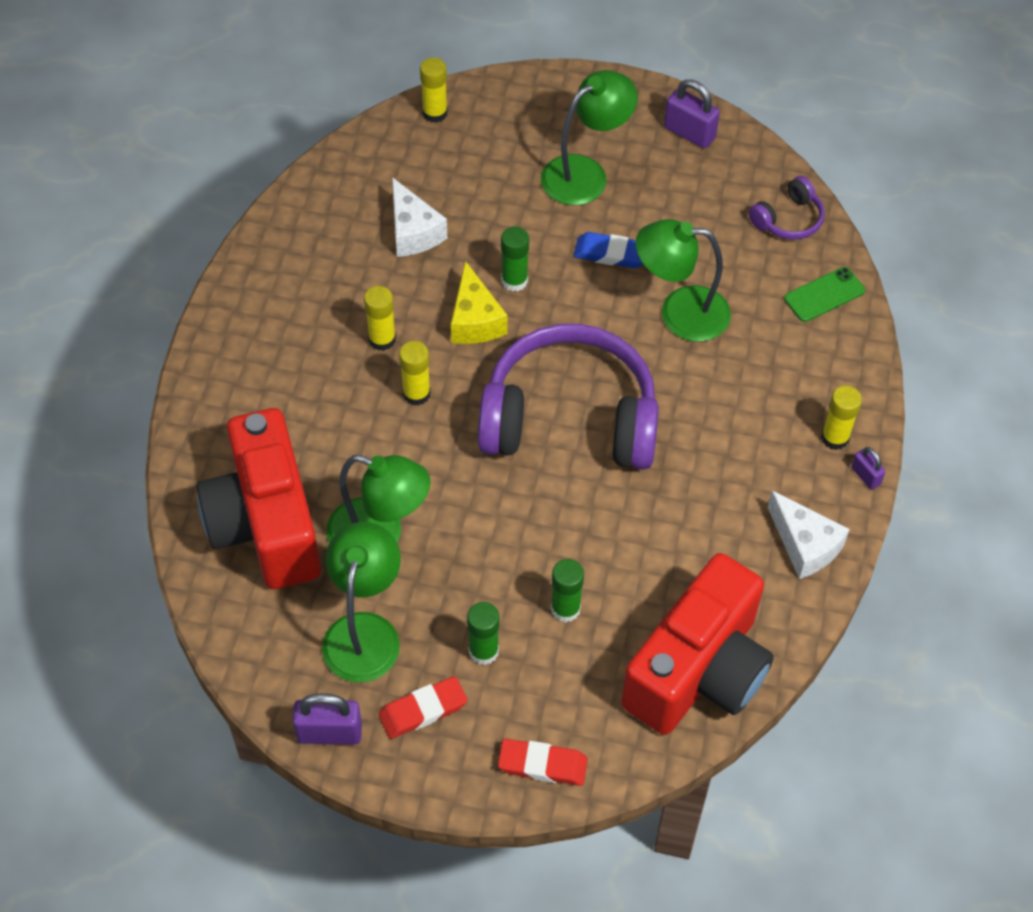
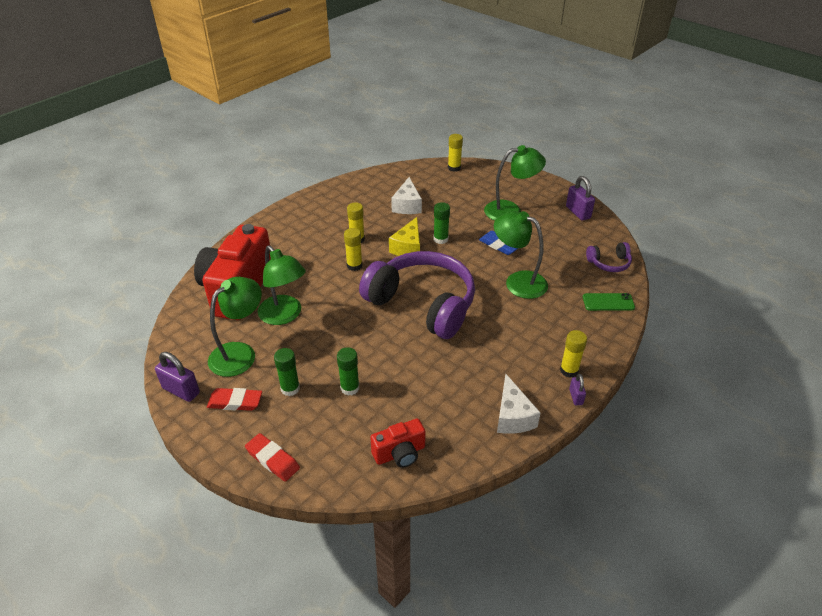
camera: 30 degrees right, 15 degrees down
(698, 671) = (400, 453): red camera -> red camera, size x0.47

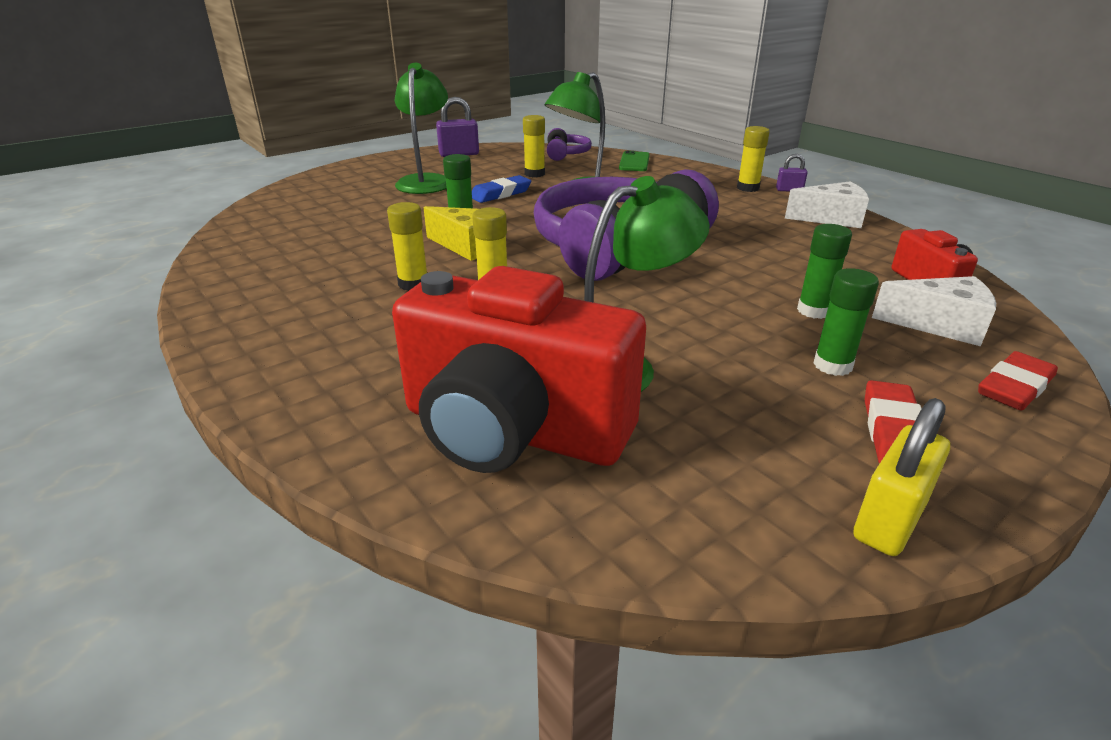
camera: 80 degrees left, 10 degrees down
(181, 390) = (889, 520): purple padlock -> yellow padlock
(240, 353) = (742, 426): green lamp -> none
(407, 205) = (346, 238): white cheese -> white cheese (939, 325)
(454, 168) = (275, 200): yellow glue stick -> yellow glue stick (534, 174)

